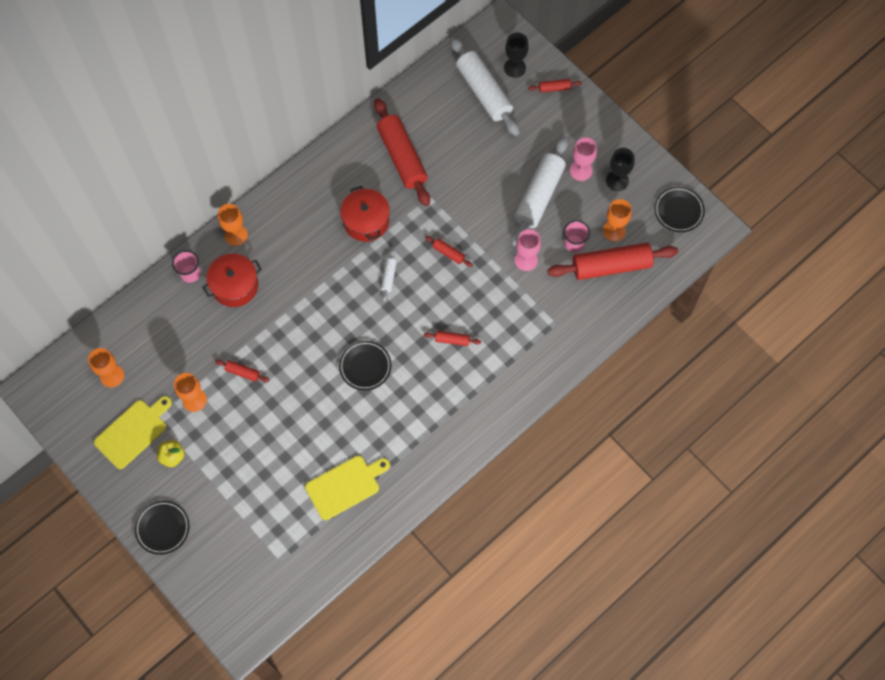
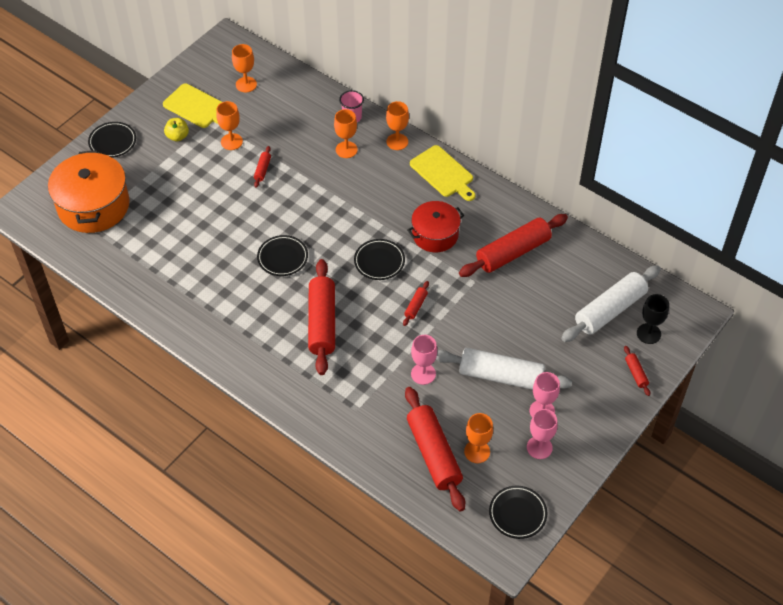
camera: 80 degrees right, 15 degrees down
(235, 286) = (346, 149): red pot -> orange goblet
(253, 553) = (93, 206): none -> orange pot
(345, 486) = (162, 261): yellow cutting board -> yellow cutting board (443, 173)
(388, 277) = (379, 261): white rolling pin -> black plate
(452, 340) = (322, 323): red rolling pin -> red rolling pin, size x2.32
(574, 244) = (452, 415): pink cup -> none
(617, 180) = (539, 447): black goblet -> pink goblet

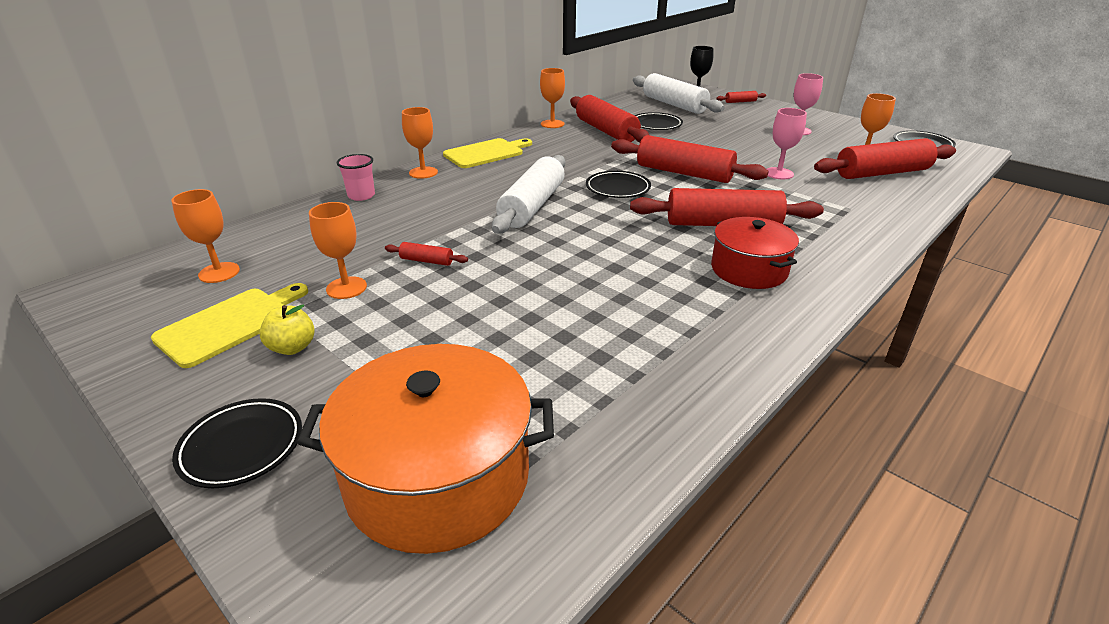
camera: 85 degrees left, 20 degrees down
(282, 258) = (610, 248): black plate -> black plate (656, 125)
(346, 149) = (419, 201): orange goblet -> orange goblet (552, 124)
(416, 306) = (684, 173): red rolling pin -> red rolling pin, size x2.32
(435, 235) = (578, 160): red pot -> red pot (749, 270)
(501, 376) = (765, 143): white rolling pin -> white rolling pin (532, 206)
(539, 447) = (840, 134): pink goblet -> none

